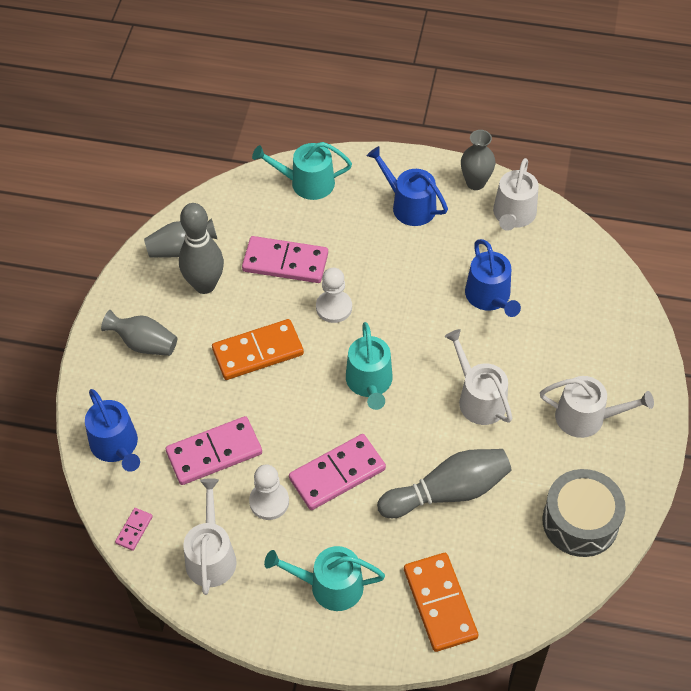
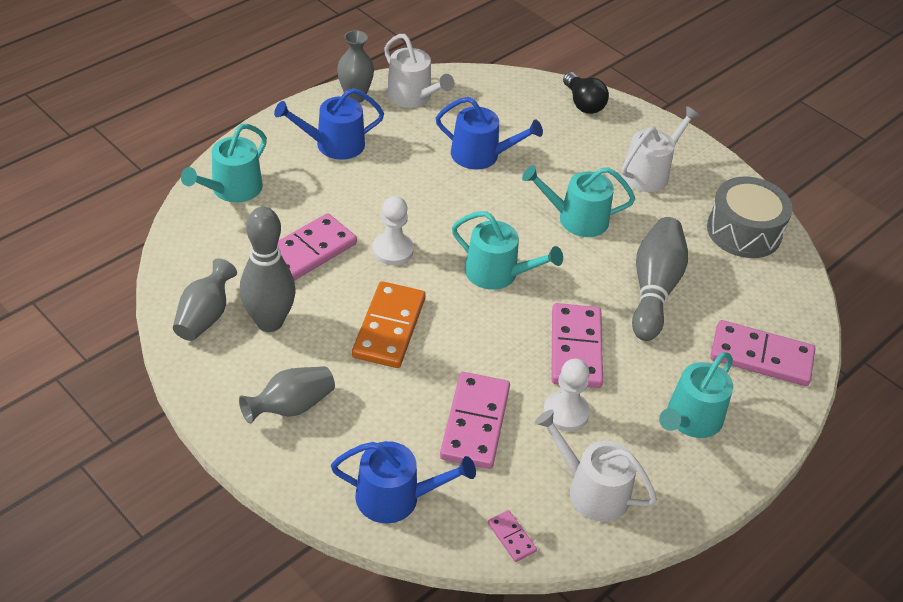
camera: 60 degrees left, 10 degrees down
(439, 603) = (761, 357): orange domino -> pink domino
(478, 398) = (576, 219): white watering can -> turquoise watering can
(627, 325) = (583, 103): none -> black light bulb

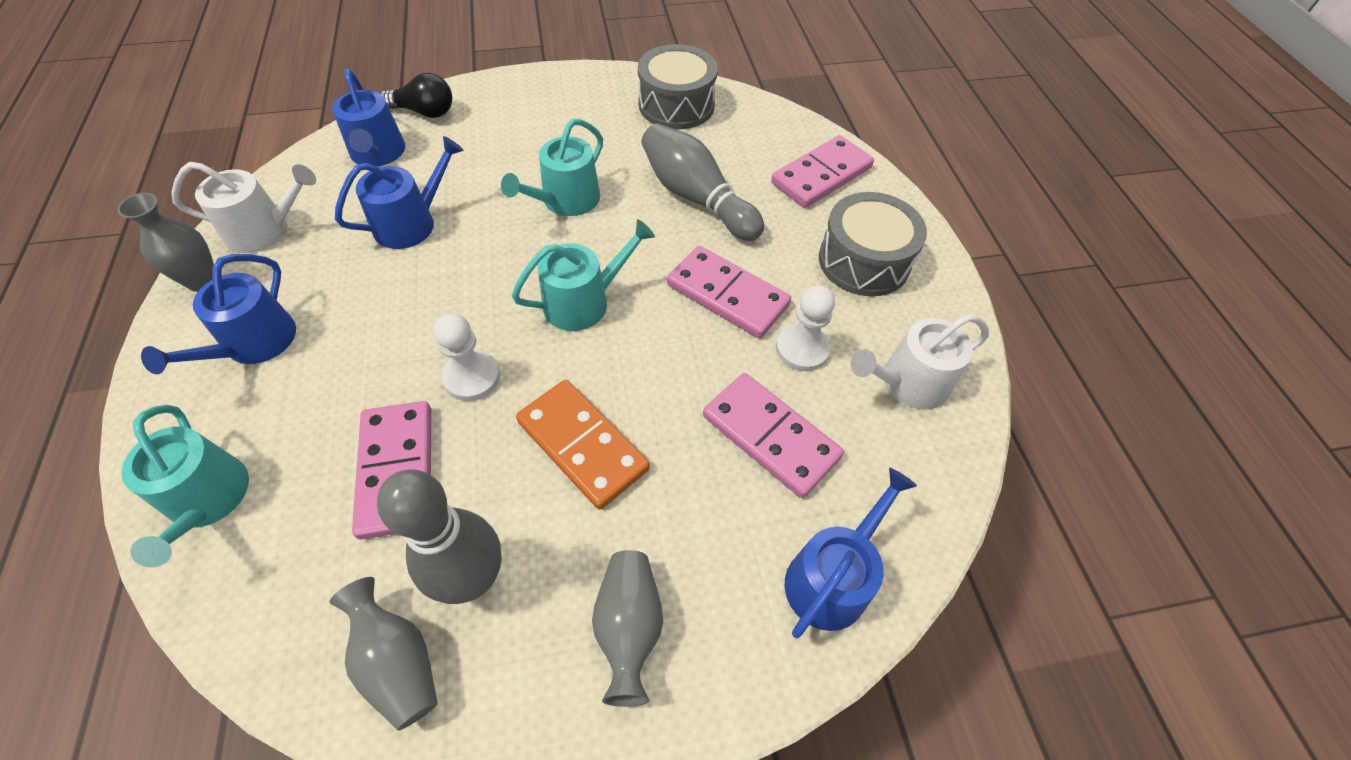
camera: 55 degrees left, 10 degrees up
(511, 537) = (936, 488): pink domino -> none
(522, 105) = (378, 154): none -> blue watering can
(649, 172) = (555, 120): white watering can -> none
(690, 420) = (864, 261): turquoise watering can -> grey drum

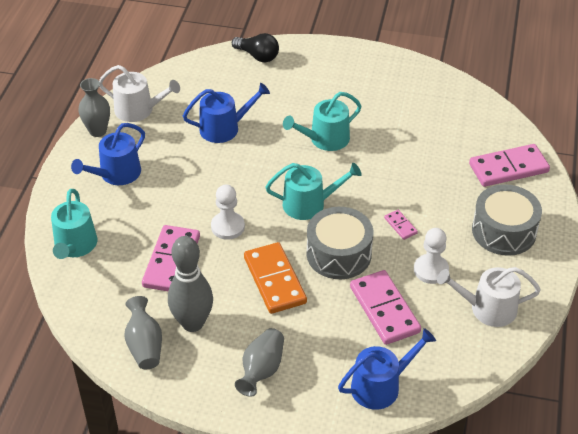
camera: 25 degrees right, 10 degrees down
(378, 154) = (219, 78): blue watering can -> none
(676, 105) = (431, 92): grey drum -> grey drum (339, 254)
(696, 198) = (412, 160): grey bowling pin -> none
(727, 295) = (400, 226): pink domino -> pink domino, size x0.46

